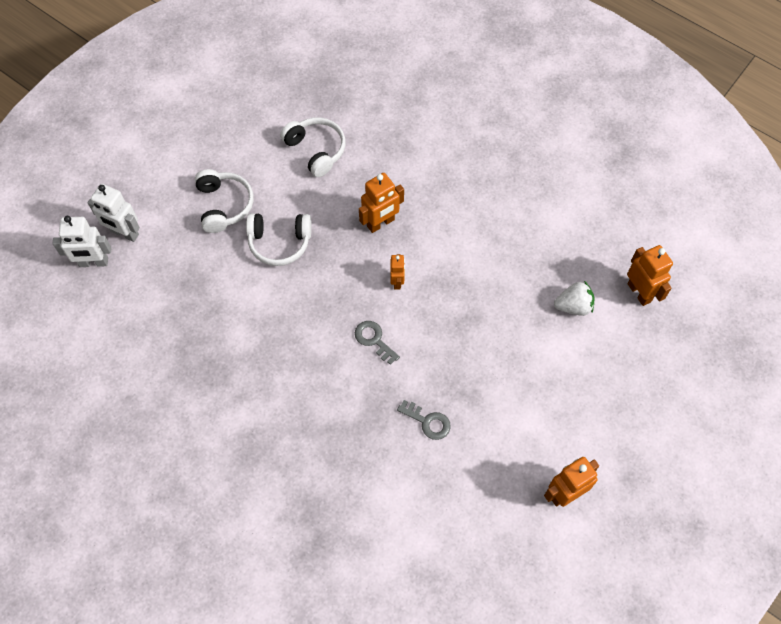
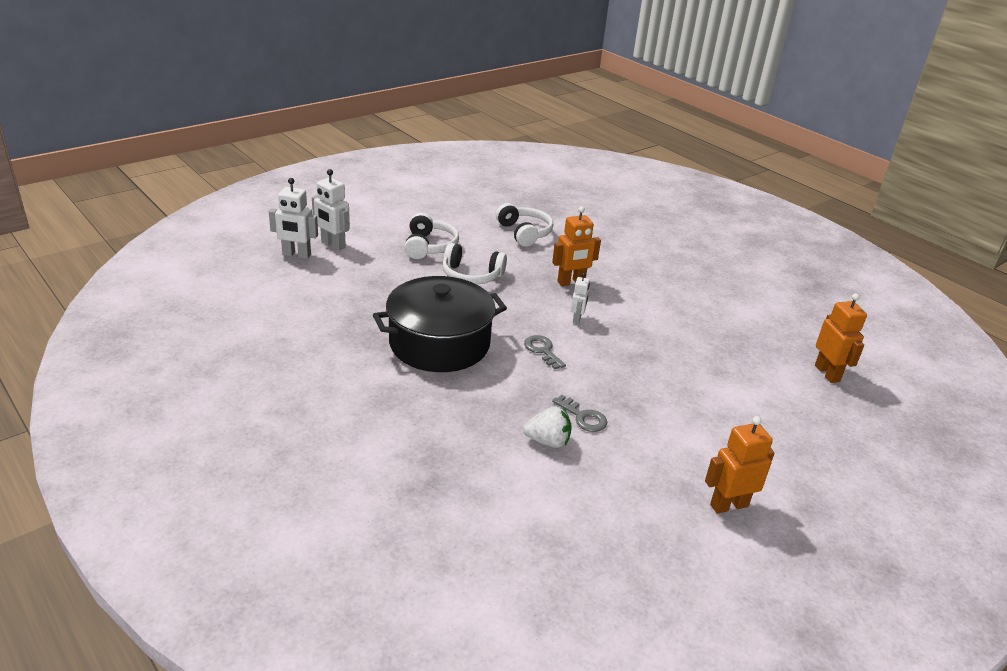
camera: 10 degrees right, 30 degrees down
(276, 359) = (439, 343): none -> black pot
(397, 282) = (577, 319): orange robot -> white robot
(573, 306) = (755, 369): white strawberry -> white strawberry (548, 441)

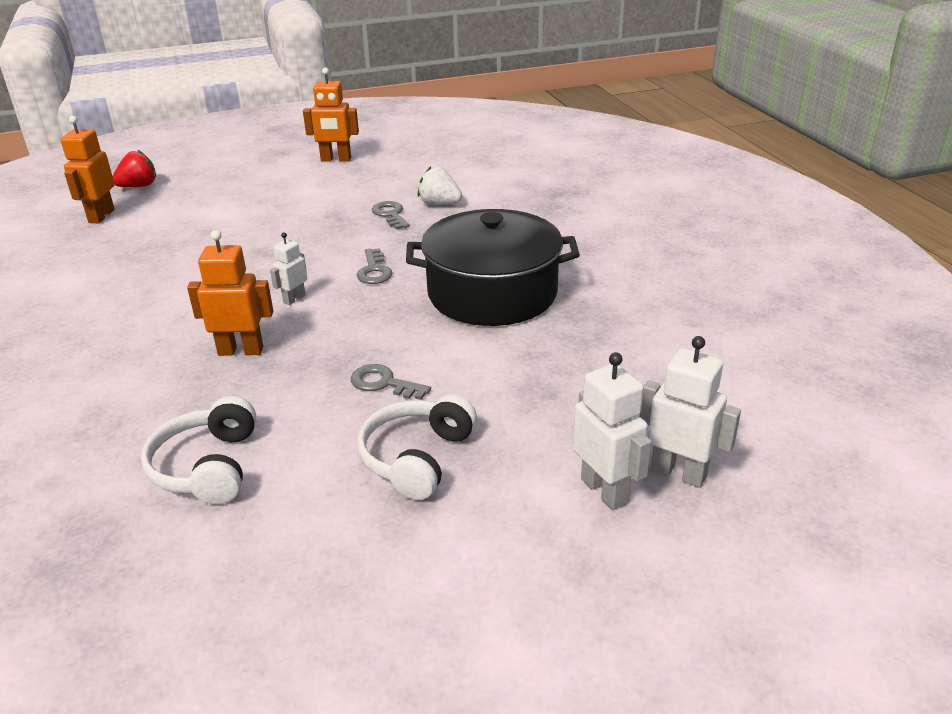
camera: 155 degrees left, 0 degrees up
(471, 275) = (384, 383): white headphones -> grey key
(861, 417) = (138, 186): none -> red strawberry

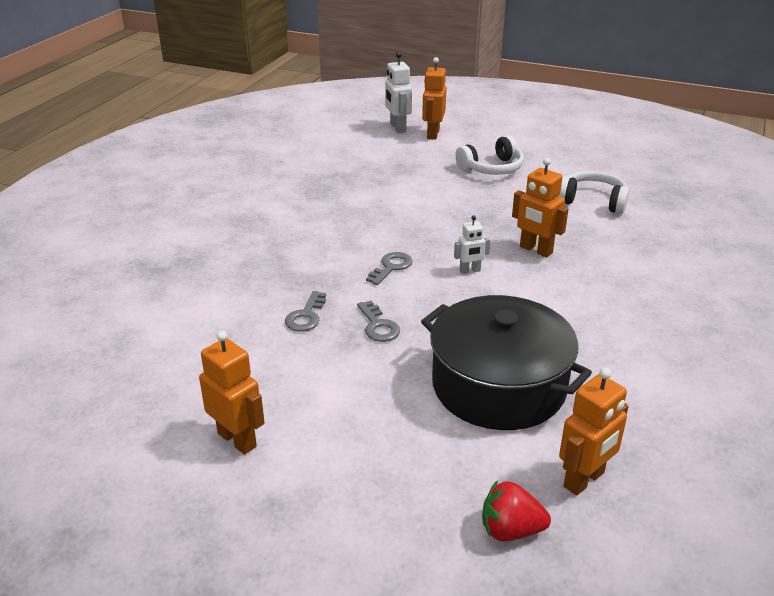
camera: 140 degrees left, 0 degrees up
(207, 467) = (593, 201): white headphones -> white headphones turned 105 degrees counterclockwise
(384, 383) = (471, 200): grey key -> grey key (378, 326)
(439, 204) = (252, 307): white strawberry -> none
(492, 293) = (344, 218): black pot -> black pot (498, 386)
(604, 491) = (432, 134): white robot -> orange robot

